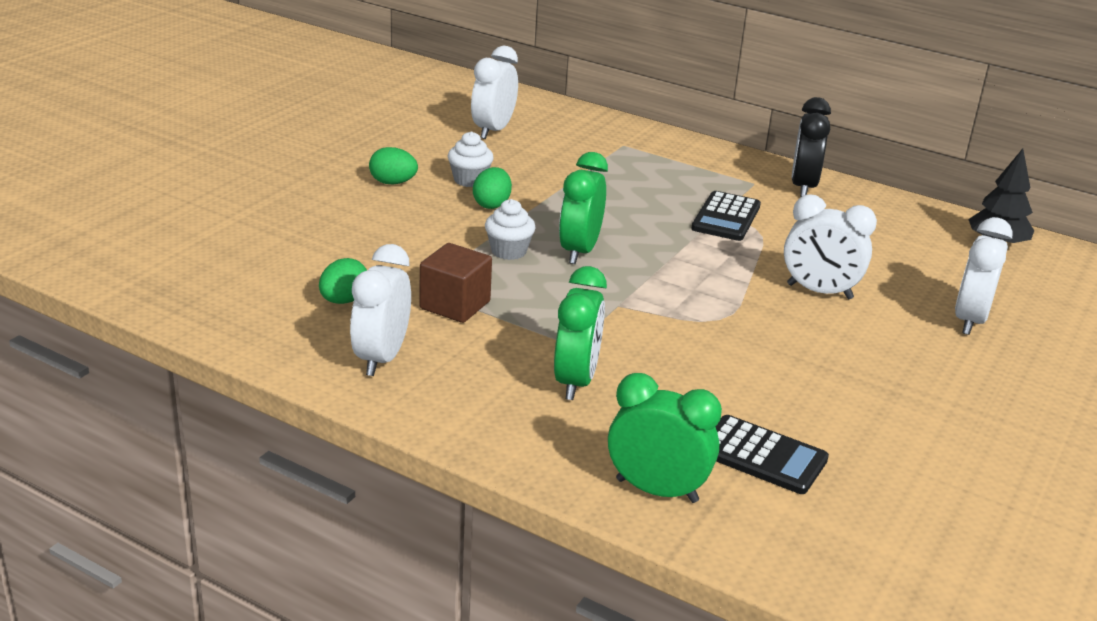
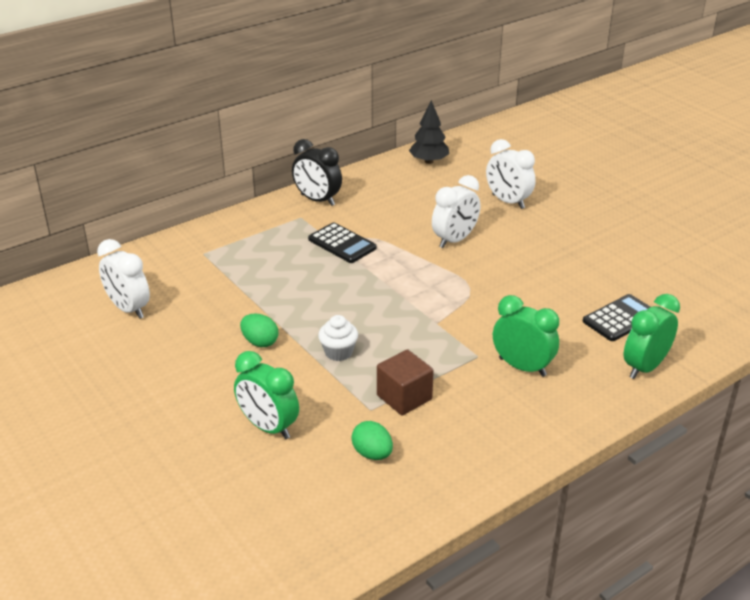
camera: 65 degrees left, 5 degrees up
(381, 358) = (462, 450): white clock -> none
(393, 183) = (189, 386): green egg -> none
(469, 180) = (211, 343): white cupcake -> none
(579, 251) = (355, 319): green clock -> green clock (268, 427)

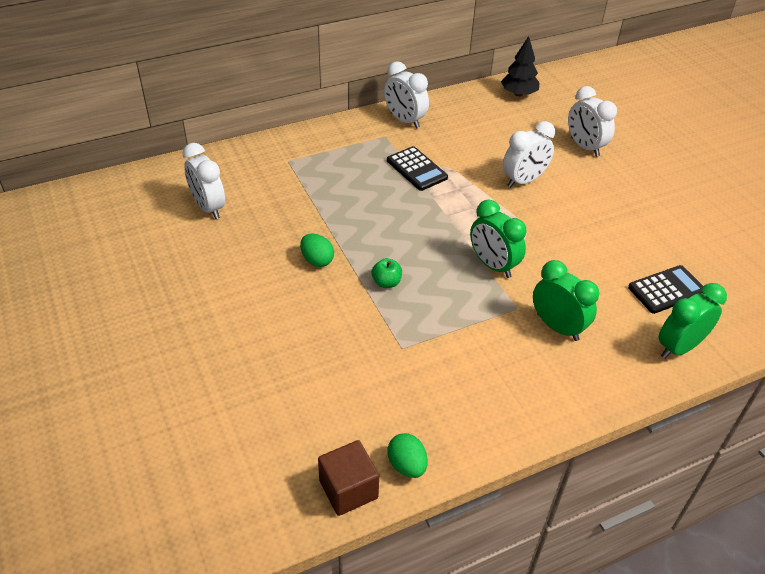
camera: 10 degrees right, 10 degrees up
(268, 427) = (303, 350): green clock -> green clock (493, 265)
(317, 200) = (405, 120): black clock -> white clock
(338, 352) = (386, 282): white cupcake -> green apple
(372, 454) = (392, 395): green egg -> green egg (407, 465)
(404, 397) = (436, 340): brown cube -> brown cube (348, 489)

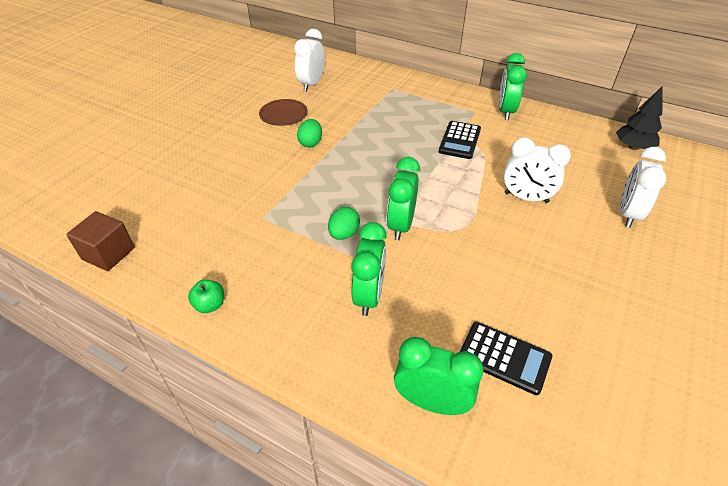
camera: 55 degrees right, 0 degrees up
(243, 255) = (283, 114): none -> brown plate
(386, 282) = (321, 181): green apple -> green apple (210, 305)
(405, 120) = (505, 111): white clock -> green clock
(407, 465) = (148, 273): green egg -> green egg (344, 234)

